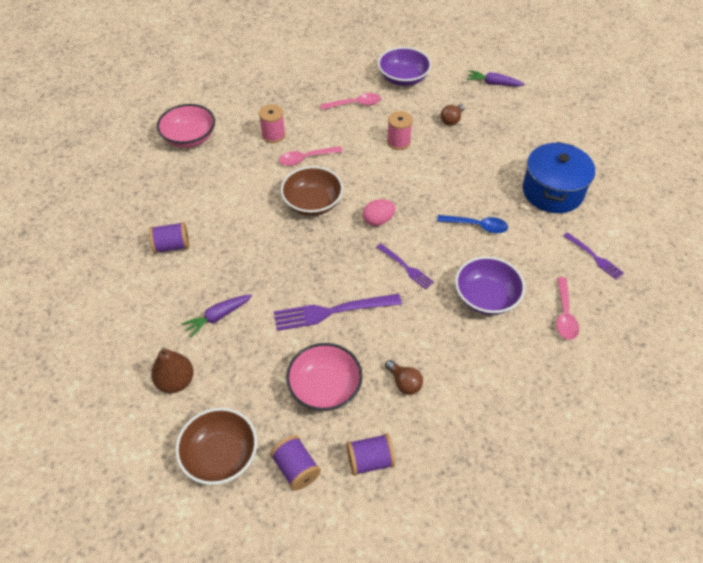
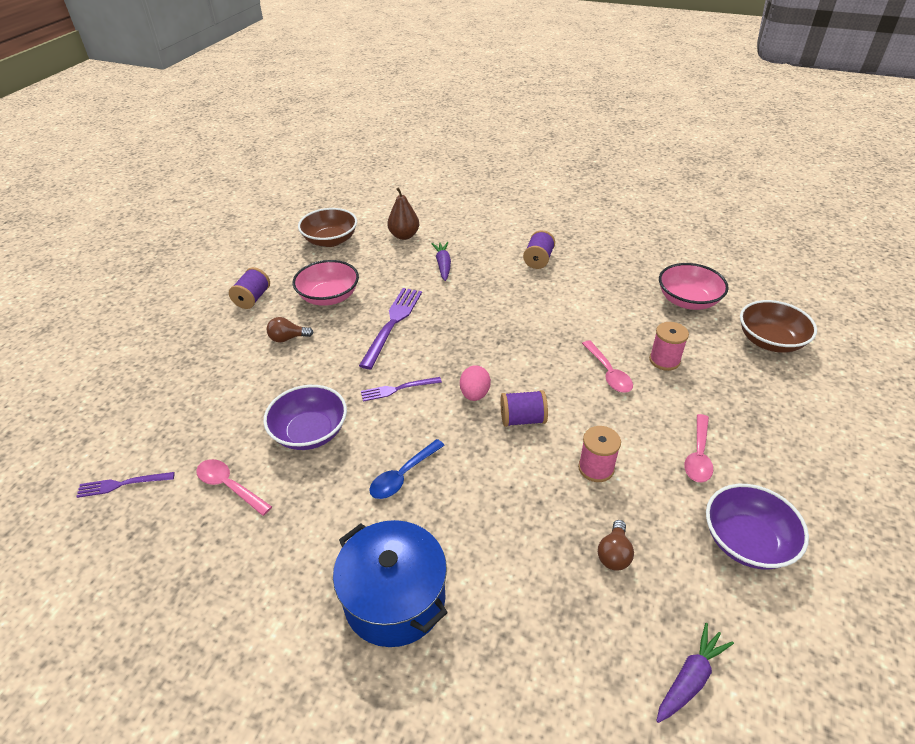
camera: 120 degrees right, 10 degrees down
(296, 468) = (286, 266): purple spool -> purple spool (523, 419)
(306, 159) = (608, 373): pink spoon -> pink spoon turned 150 degrees clockwise
(312, 203) = (534, 355): brown bowl -> brown bowl (770, 341)
(451, 120) = (614, 554): brown light bulb -> brown light bulb turned 135 degrees counterclockwise
(595, 257) = (261, 571): purple fork -> purple fork (121, 484)

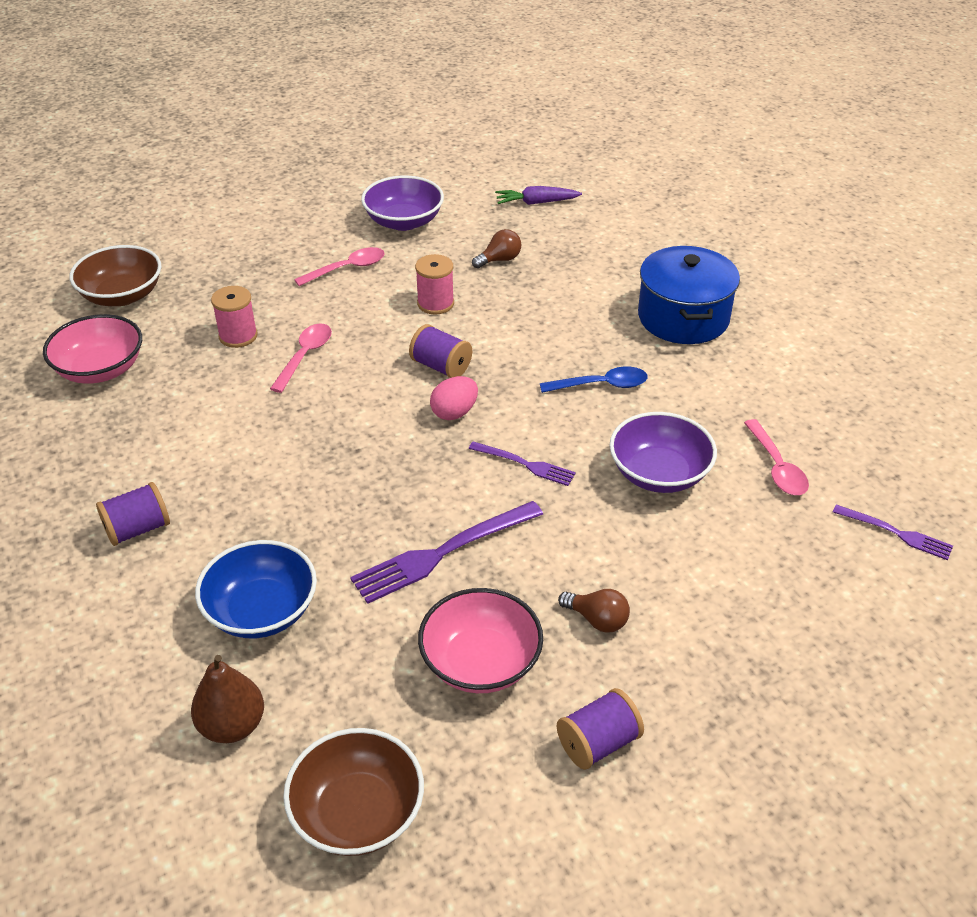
camera: 140 degrees left, 0 degrees up
(443, 265) = (261, 611): purple carrot -> blue bowl

